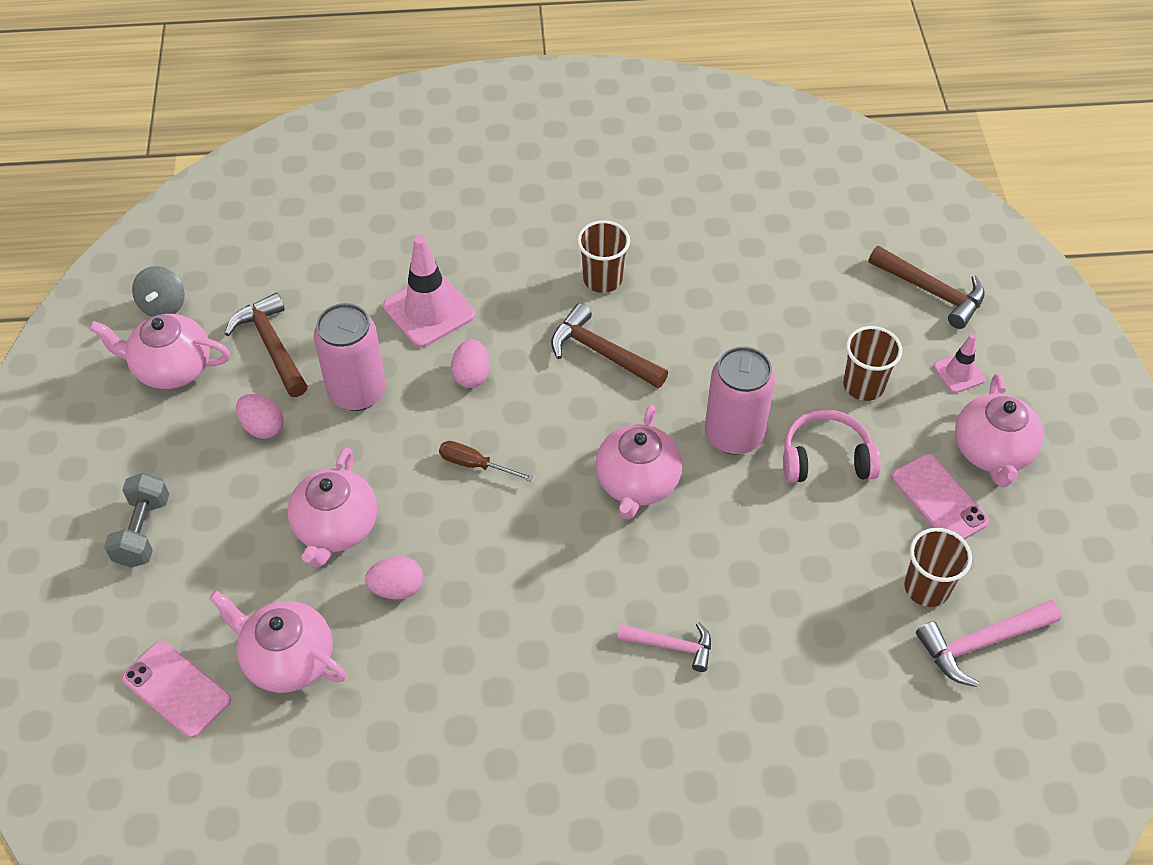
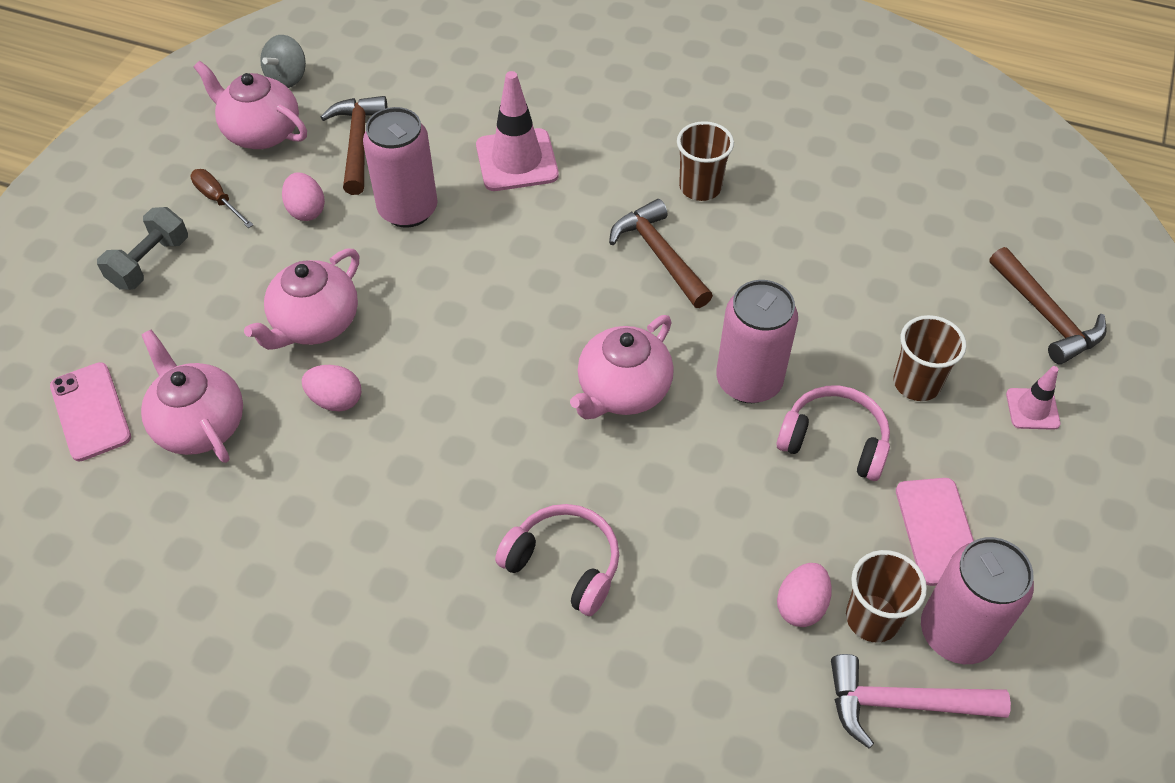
camera: 25 degrees right, 0 degrees up
(471, 375) = (521, 232): pink egg -> pink egg (801, 605)
(475, 465) = (476, 314): brown screwdriver -> brown screwdriver (218, 199)
(671, 646) = (564, 564): pink hammer -> pink headphones
(991, 452) = (1026, 504): pink teapot -> none
(991, 572) = (956, 632): none -> pink can

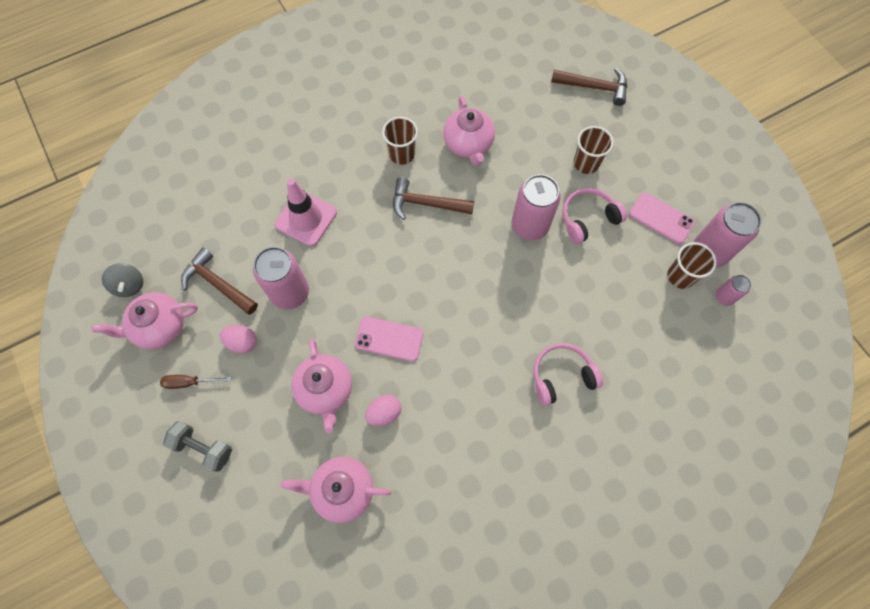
camera: 50 degrees left, 15 degrees up
(90, 411) = (284, 543): pink phone -> pink phone (389, 339)
(150, 262) = (203, 448): grey dumbbell -> grey dumbbell turned 45 degrees counterclockwise
(622, 391) = (490, 281): pink teapot -> pink teapot (468, 144)
(801, 605) = (654, 298): pink egg -> none
(902, 703) = (724, 297): pink hammer -> pink can
(1032, 409) = (633, 134): pink traffic cone -> none

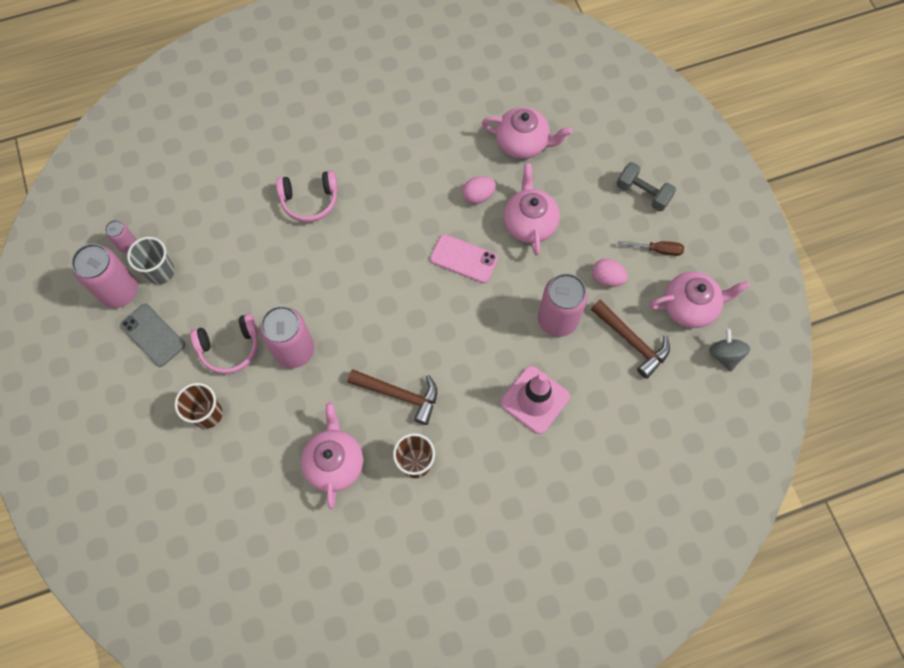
camera: 170 degrees left, 0 degrees up
(594, 87) = (159, 518): brown hammer -> none
(661, 218) = (153, 335): pink phone -> grey phone
(680, 276) = (160, 272): brown cup -> grey cup

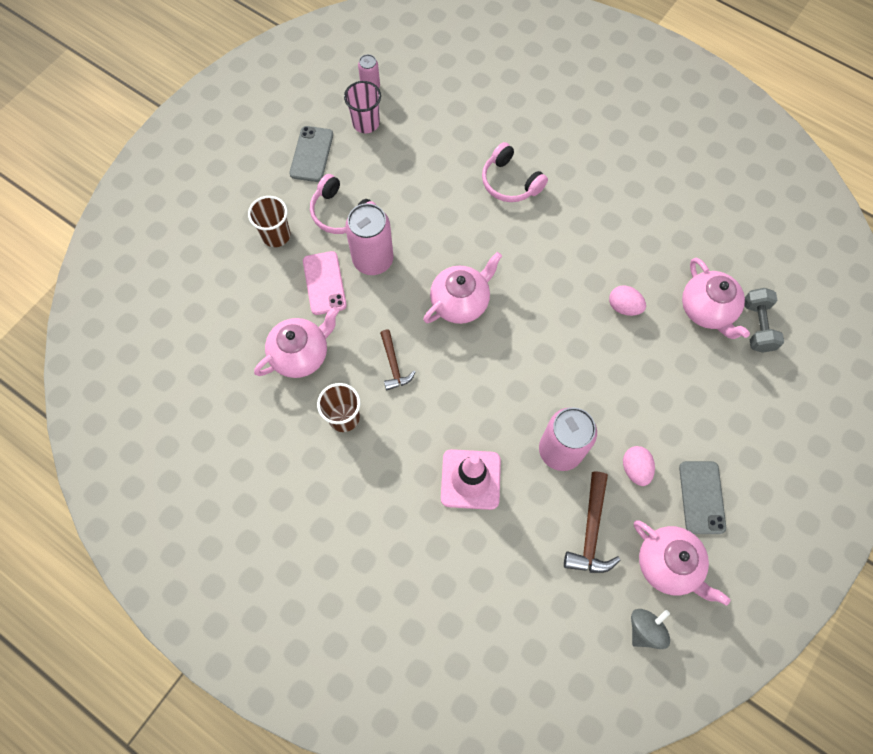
camera: 55 degrees right, 0 degrees up
(120, 291) = (329, 108): pink can -> none
(160, 272) = (366, 123): grey cup -> pink cup
(399, 395) = (393, 365): brown hammer -> brown hammer, size x0.66
(463, 259) = (555, 334): pink phone -> pink phone (324, 283)
(529, 223) = (634, 366): pink teapot -> pink teapot (461, 302)
(643, 193) = (748, 447): grey dumbbell -> grey dumbbell (757, 326)
(657, 250) = (701, 497): brown screwdriver -> grey phone

